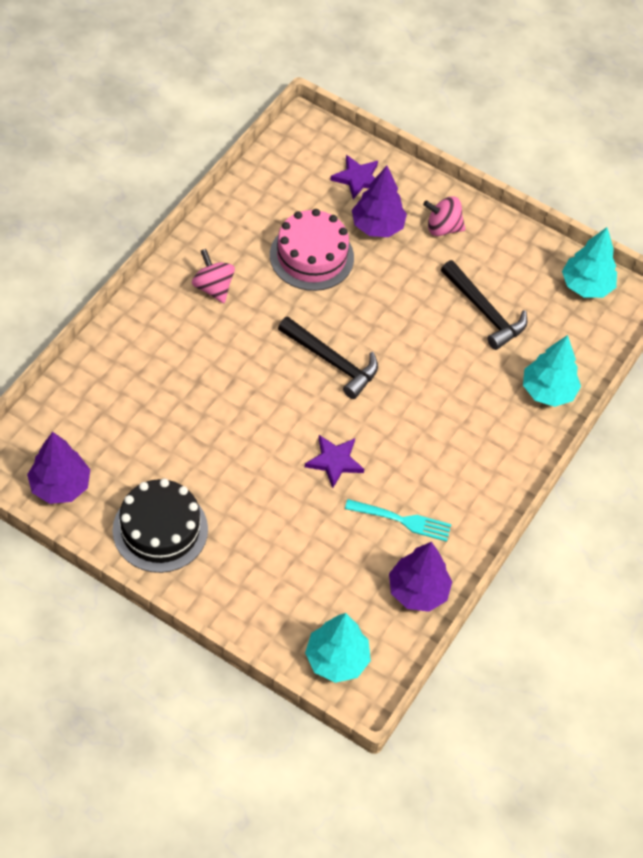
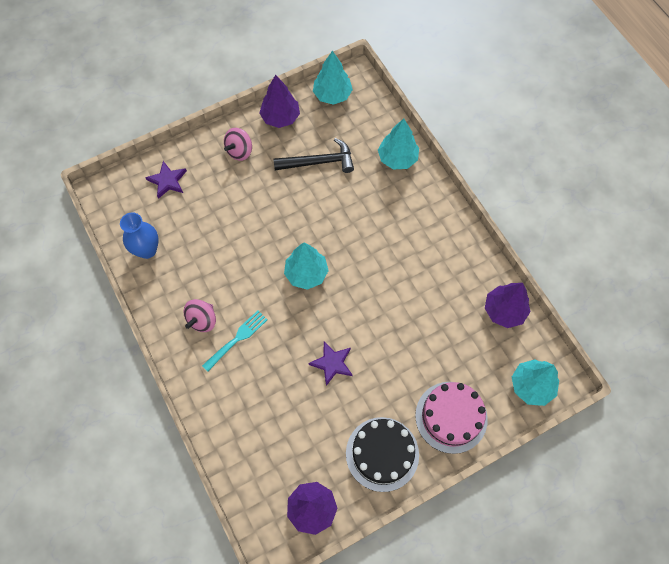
camera: 55 degrees left, 10 degrees up
(213, 287) = (202, 320): pink spinning top -> pink spinning top turned 60 degrees counterclockwise
(262, 199) = (147, 250): none -> blue vase
(311, 256) = (214, 243): pink cake -> pink cake (451, 417)
(332, 361) = (306, 273): black hammer -> turquoise tree
(334, 461) = (385, 312): purple star -> purple star (332, 363)
(377, 226) = (214, 189): purple tree -> purple tree (280, 117)
(402, 520) = (449, 293): turquoise fork -> turquoise fork (237, 339)

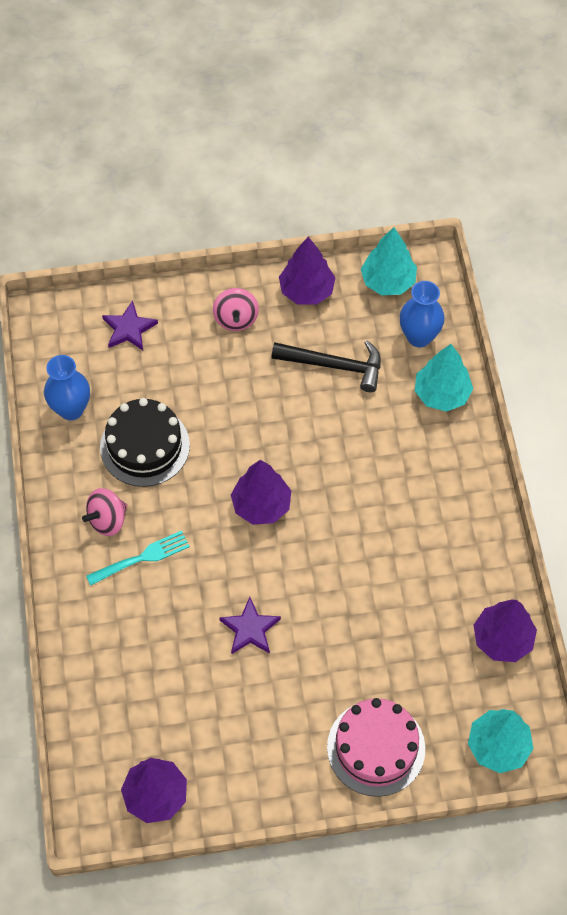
camera: 20 degrees right, 5 degrees down
(239, 151) = (236, 319): pink spinning top -> pink spinning top turned 60 degrees counterclockwise
(306, 273) = (261, 505): turquoise tree -> purple tree
(367, 125) = (419, 336): none -> blue vase
(382, 454) = (269, 761): black cake -> black cake (145, 446)

